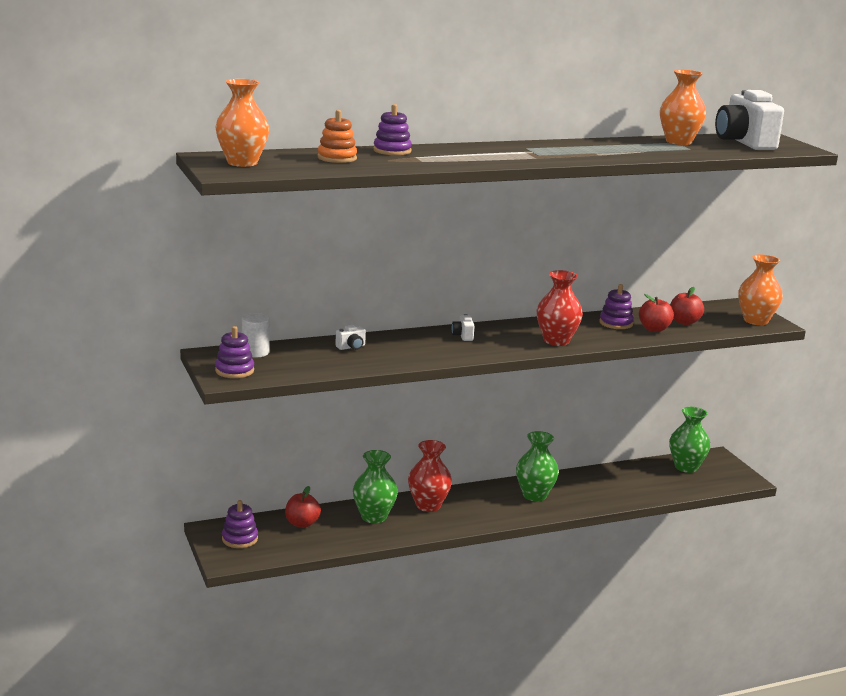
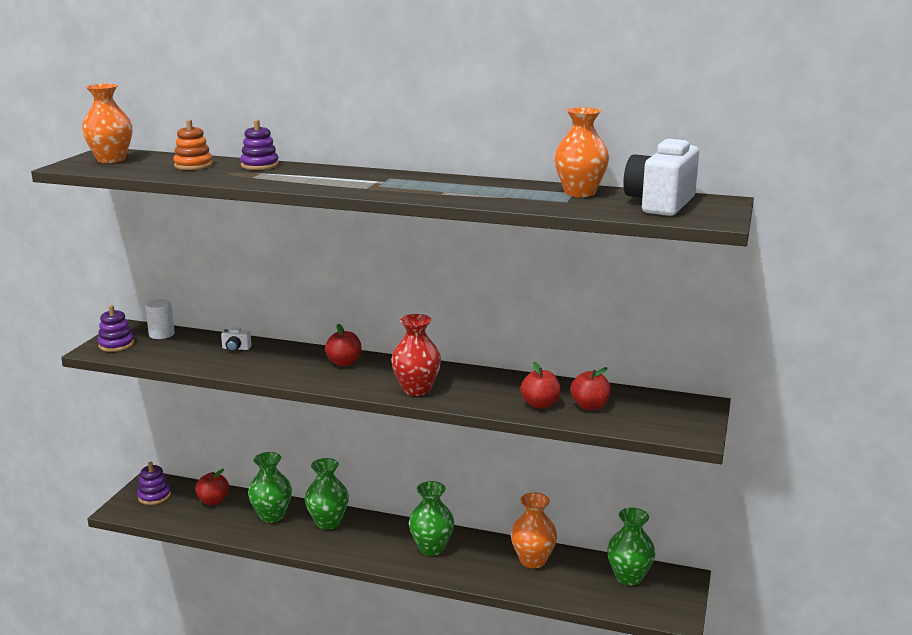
camera: 40 degrees right, 0 degrees up
(428, 505) = (328, 522): red vase -> green vase
(463, 336) = (344, 363): white camera -> red apple
(616, 323) = (513, 388): purple stacking toy -> none
(755, 321) = (679, 426): orange vase -> orange vase (532, 560)

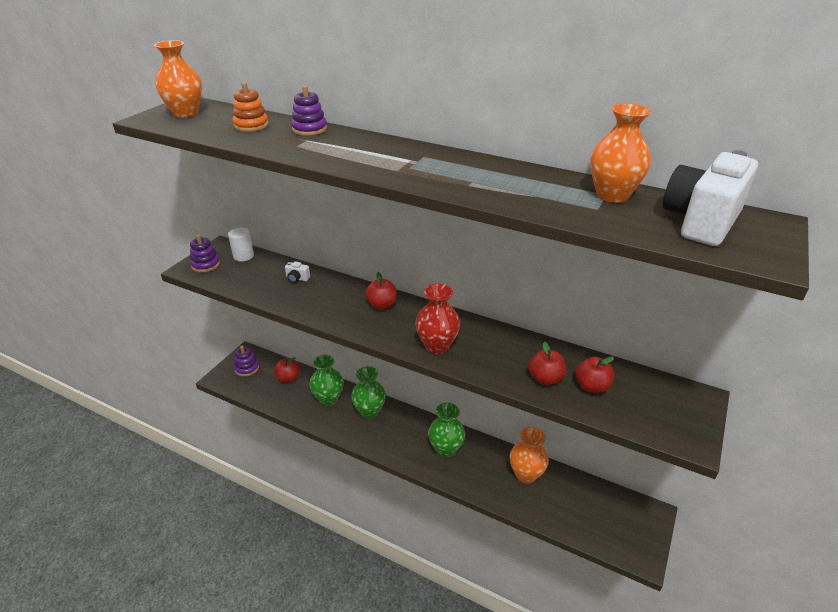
camera: 10 degrees right, 15 degrees up
(629, 577) = (605, 505): green vase -> none

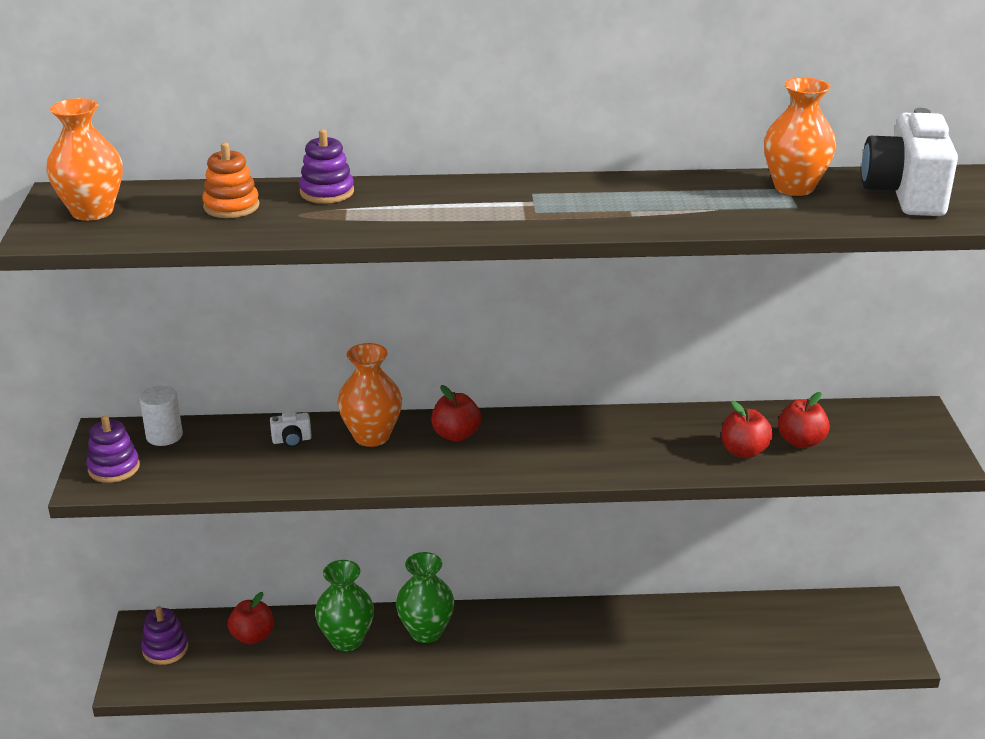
camera: 30 degrees left, 5 degrees down
(437, 346) = (581, 459): red vase -> none
(446, 449) = (577, 636): green vase -> none
(526, 474) = (703, 623): orange vase -> orange vase (371, 436)

